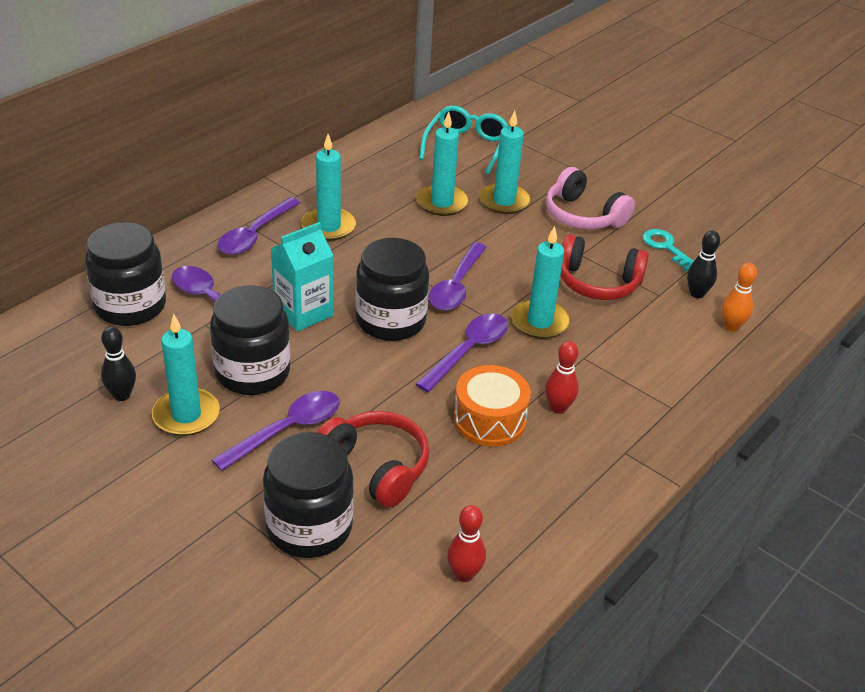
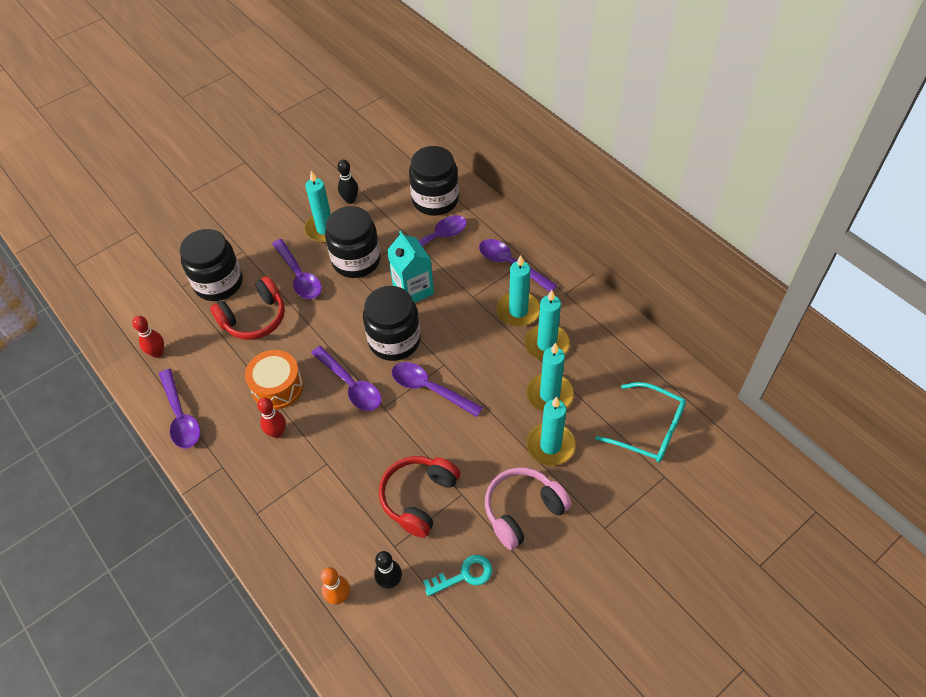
camera: 105 degrees right, 15 degrees up
(539, 322) = (374, 440): turquoise candle -> turquoise candle (546, 344)
(566, 515) = (180, 416): none -> purple spoon

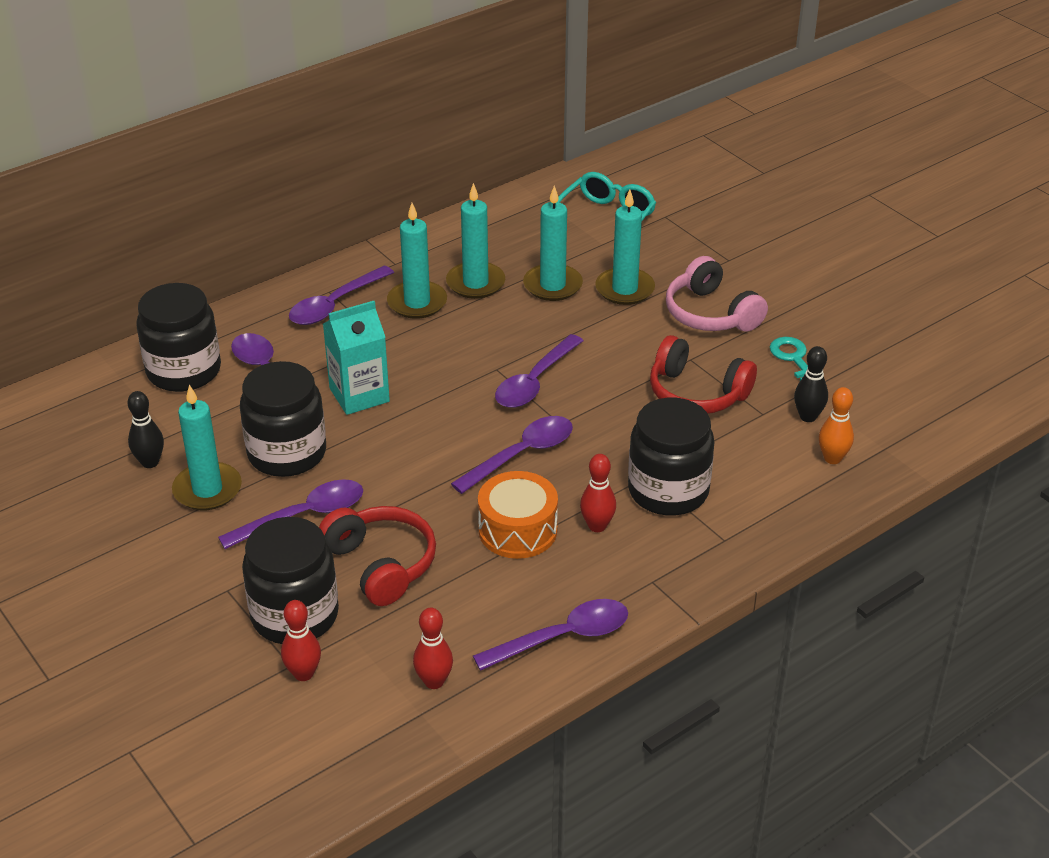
camera: 90 degrees left, 15 degrees down
(174, 293) = (303, 674): none -> red bowling pin
(394, 340) = (449, 413): black jar -> black jar (668, 491)

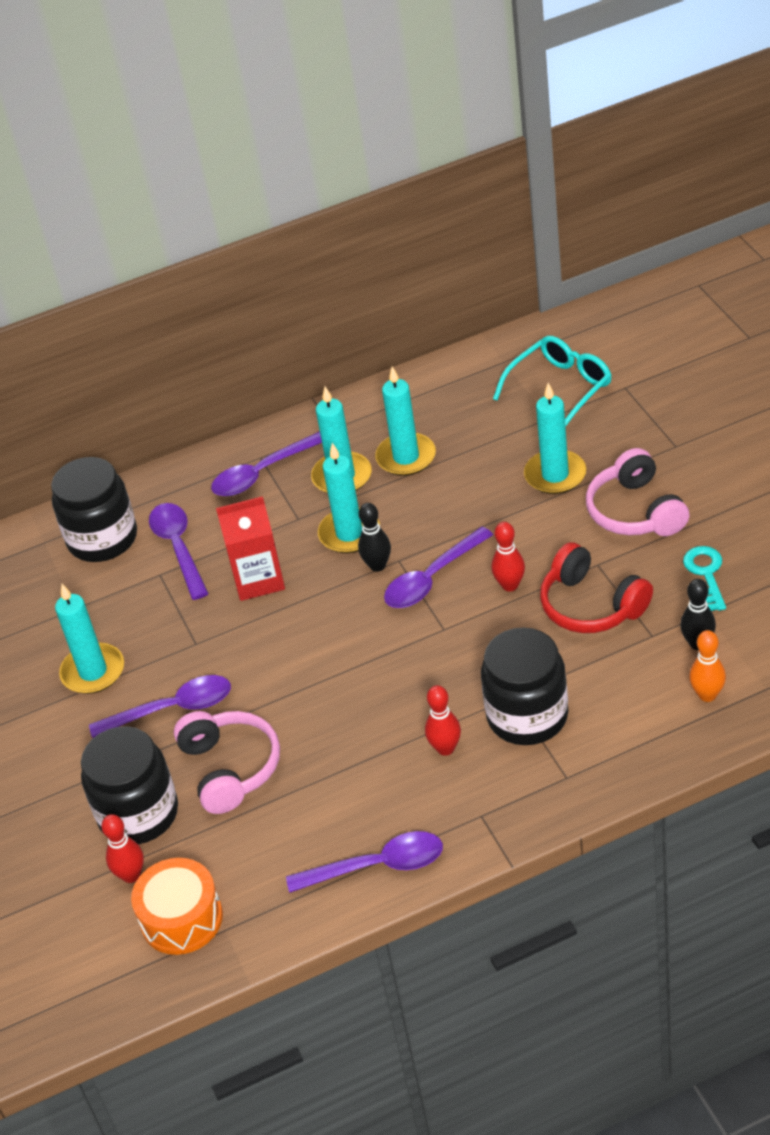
camera: 20 degrees right, 5 degrees up
(150, 462) = (49, 637): black bowling pin -> black bowling pin (377, 565)
(287, 453) = (174, 638): black jar -> none
(359, 395) = (258, 579): turquoise carton -> red carton
(381, 564) = (230, 768): red headphones -> pink headphones
(434, 681) = (245, 898): red bowling pin -> red bowling pin (510, 585)
(517, 530) = (368, 745): orange drum -> orange drum (182, 918)
(521, 455) = (395, 661): purple spoon -> none
(552, 285) = (482, 465): turquoise candle -> turquoise candle (349, 533)

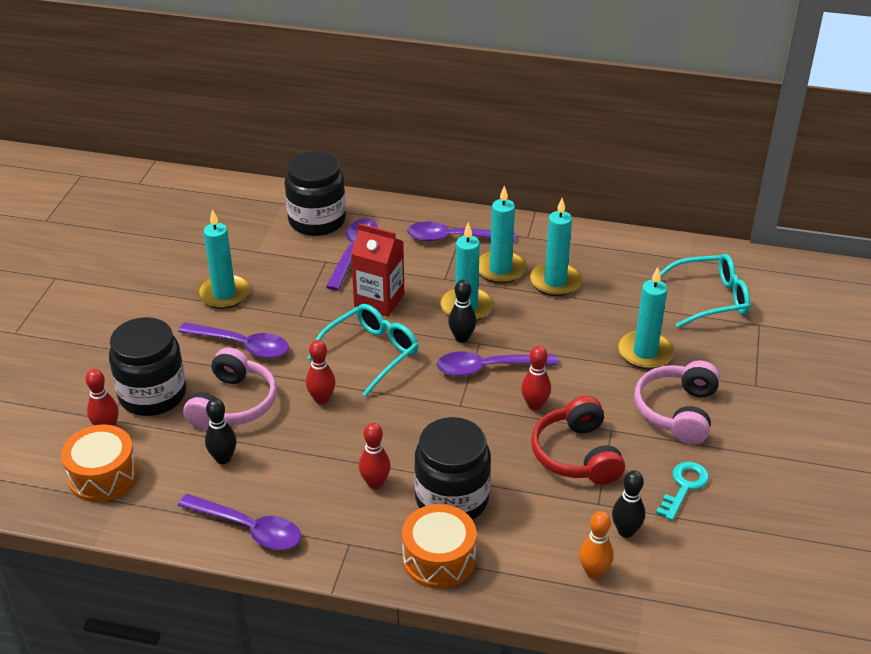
camera: 30 degrees right, 5 degrees down
(280, 823) = (223, 458): none -> black bowling pin
(308, 635) = (371, 353): none -> turquoise glasses
(310, 708) = (322, 399): none -> red bowling pin
(571, 773) = (439, 559): none -> orange drum

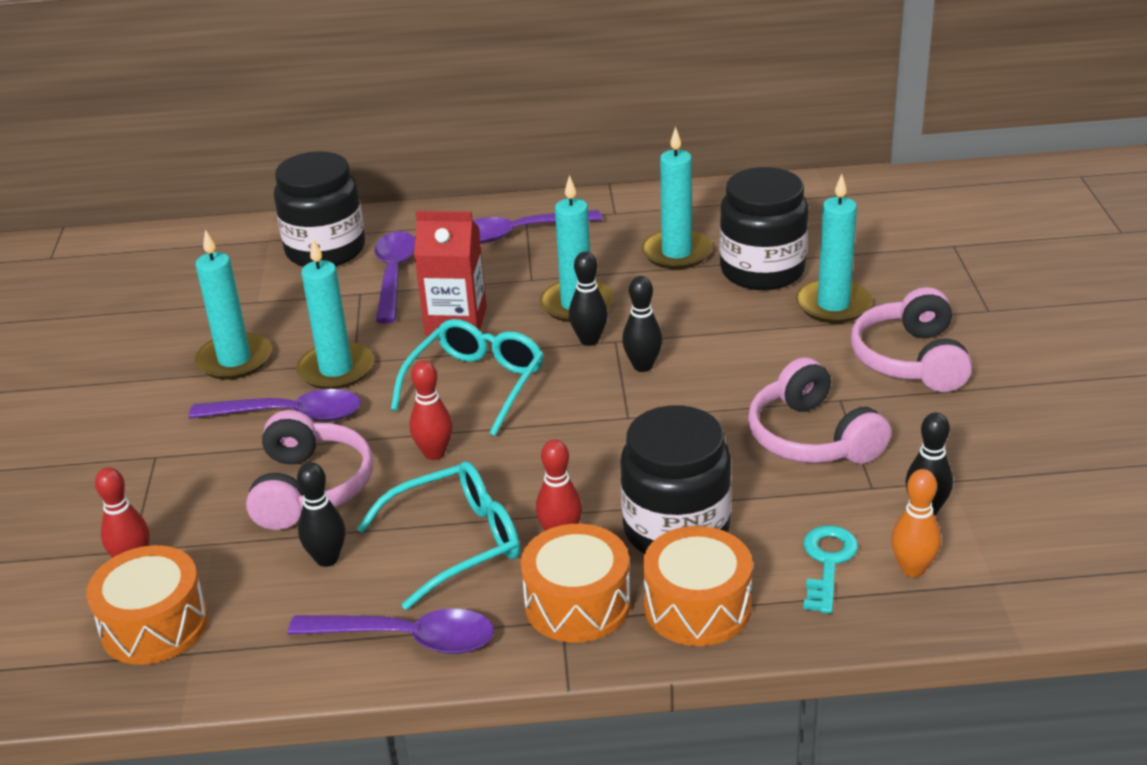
camera: 15 degrees left, 5 degrees down
(153, 395) = (185, 504): black jar -> black jar (762, 270)
(364, 534) = (577, 603): none -> orange drum
(488, 368) = (643, 366): purple spoon -> black bowling pin
(500, 269) = (599, 254): turquoise candle -> turquoise candle (336, 370)
(535, 405) = (726, 394): red bowling pin -> none
(576, 454) = (812, 438): red headphones -> pink headphones
(684, 487) = (968, 441): turquoise key -> turquoise key (827, 563)
(710, 298) = (879, 231): turquoise glasses -> turquoise glasses (456, 543)

